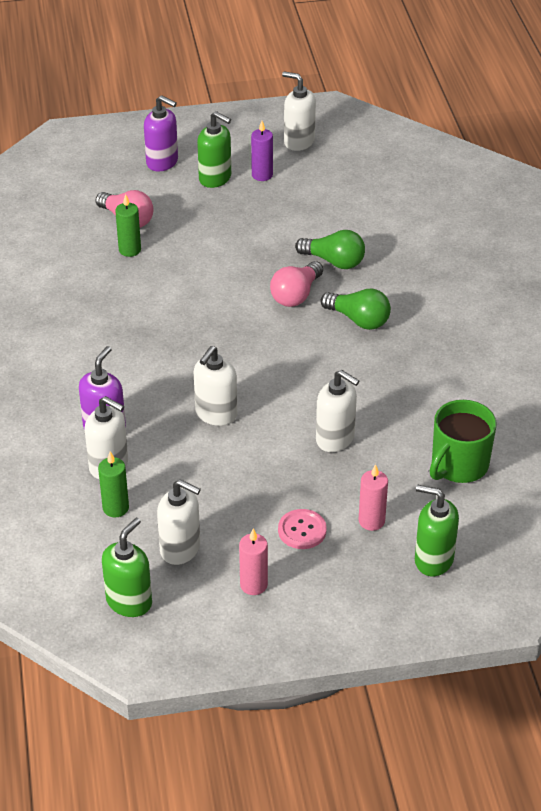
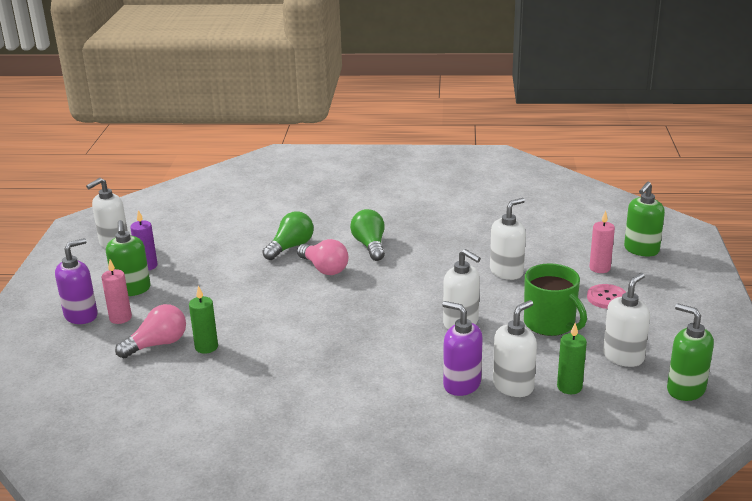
camera: 75 degrees left, 15 degrees down
(215, 178) = (132, 289): green soap dispenser -> green soap dispenser turned 120 degrees clockwise
(253, 585) = (665, 326): pink candle -> pink candle (120, 318)
(358, 320) = (370, 245): green light bulb -> green light bulb turned 60 degrees counterclockwise
(458, 465) = (546, 228): green mug -> green mug (550, 324)

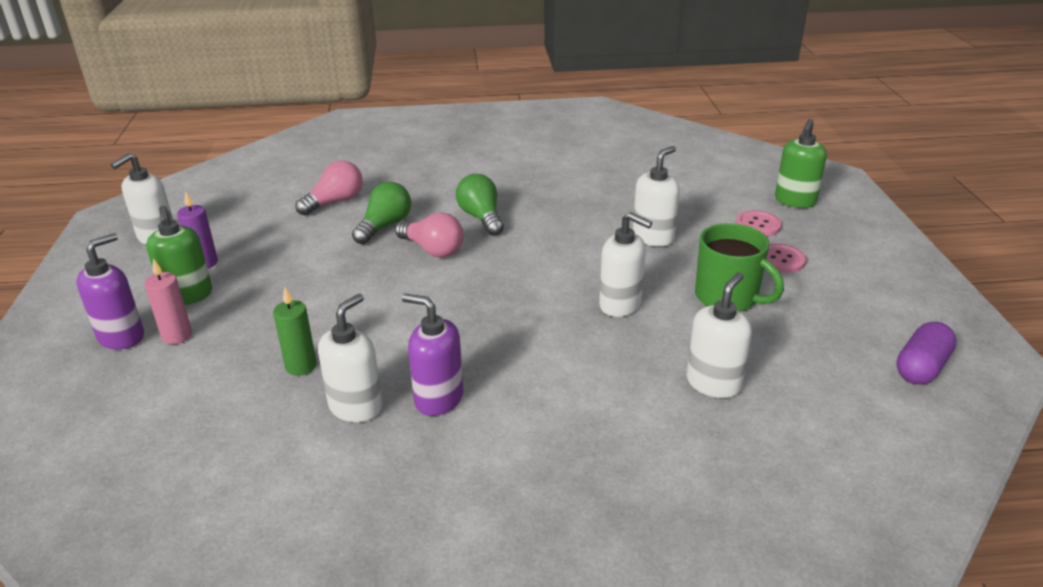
camera: 10 degrees left, 5 degrees up
(157, 344) = (233, 368): pink light bulb -> pink light bulb (335, 202)
(461, 384) = (648, 387): purple soap dispenser -> purple soap dispenser (438, 399)
(569, 387) = (782, 378): green candle -> none
(599, 268) = (758, 225): pink candle -> pink button
(623, 357) = (830, 332): white soap dispenser -> white soap dispenser (356, 407)
(685, 389) = (921, 367): green soap dispenser -> purple capsule

